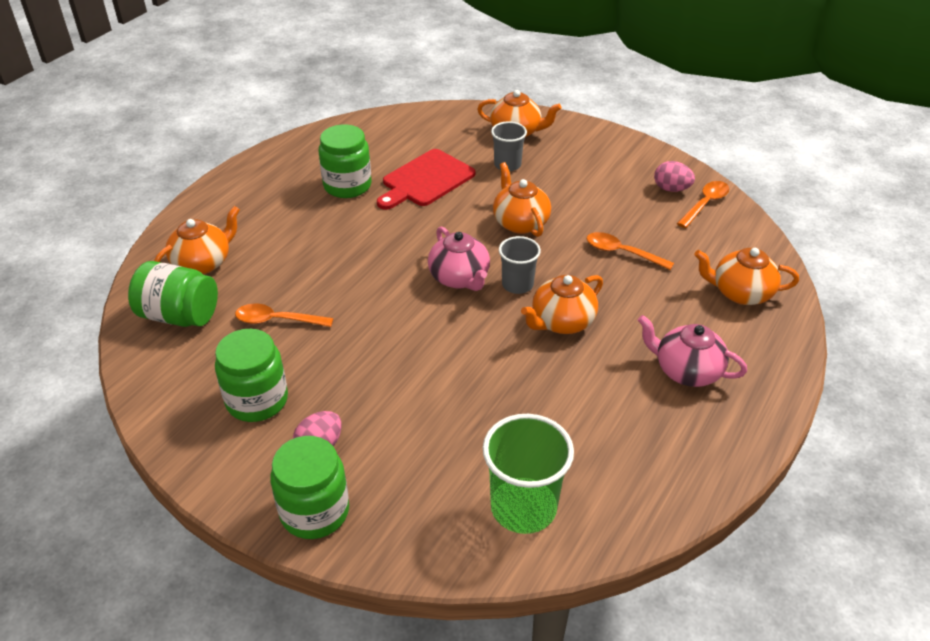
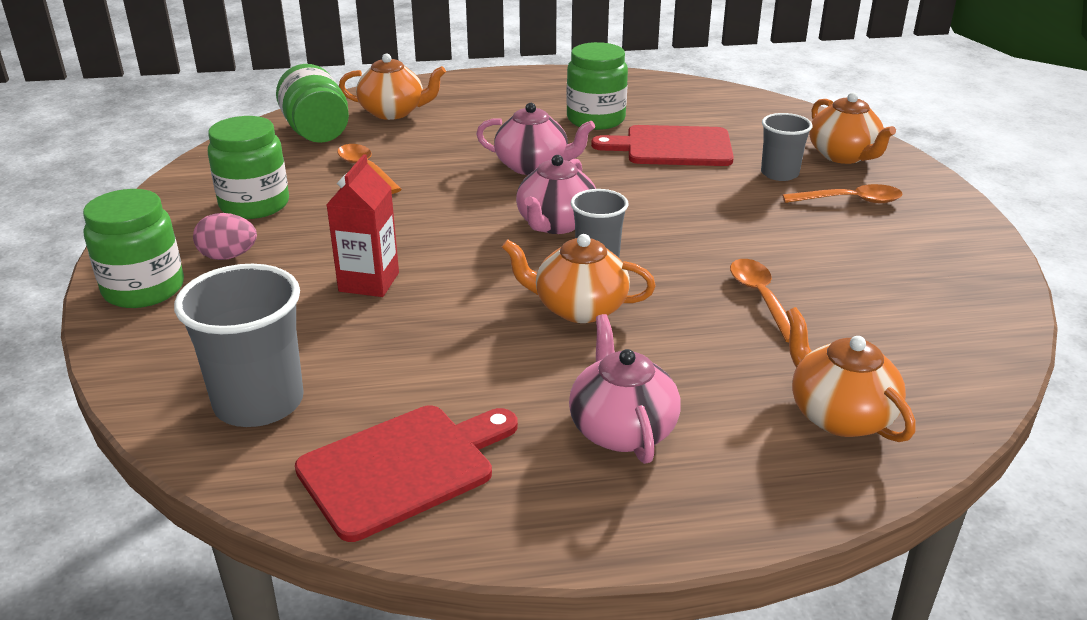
camera: 50 degrees right, 10 degrees down
(375, 246) = (533, 166): none -> pink teapot
(435, 393) = (369, 282): none -> red carton
(520, 222) = (699, 218): orange teapot -> none
(523, 507) = (259, 402): green cup -> grey cup
(645, 472) = (403, 467): none -> red cutting board
(671, 189) = (943, 283): pink egg -> none
(705, 204) = (964, 318): orange spoon -> orange spoon (850, 201)

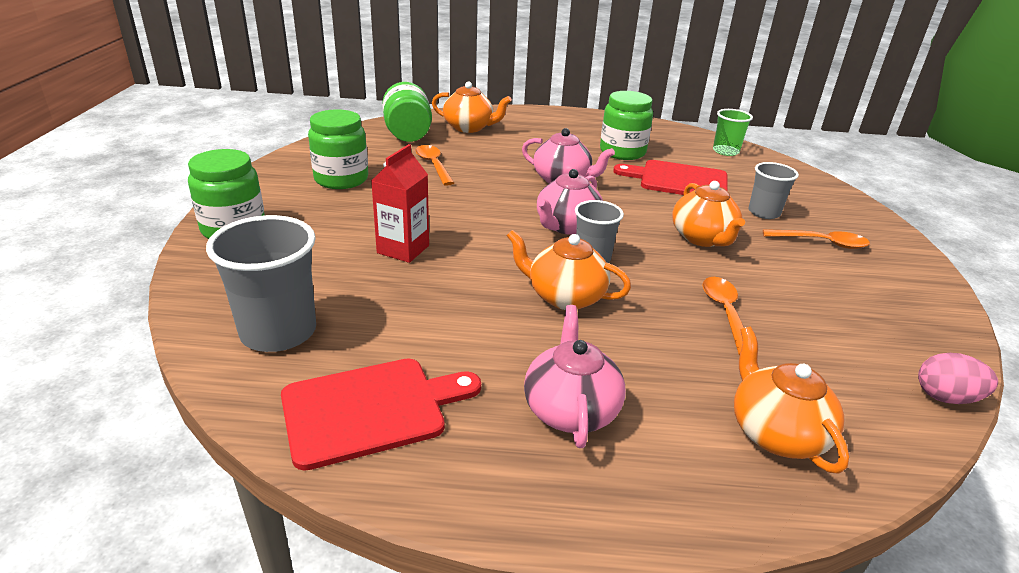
camera: 10 degrees right, 0 degrees up
(228, 256) = (306, 214): pink egg -> pink egg (945, 397)
(719, 101) = (725, 151): none -> green cup
(843, 156) = (822, 206): orange teapot -> orange teapot (703, 238)

